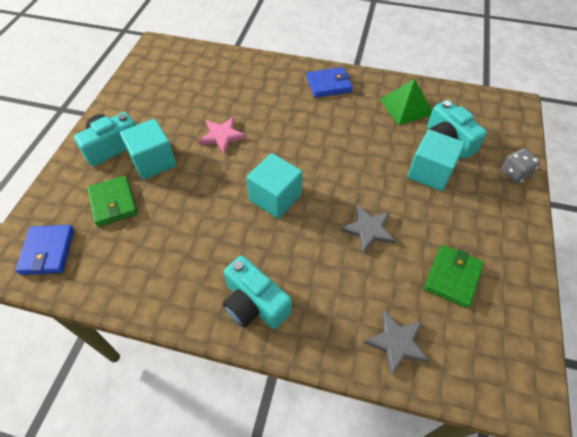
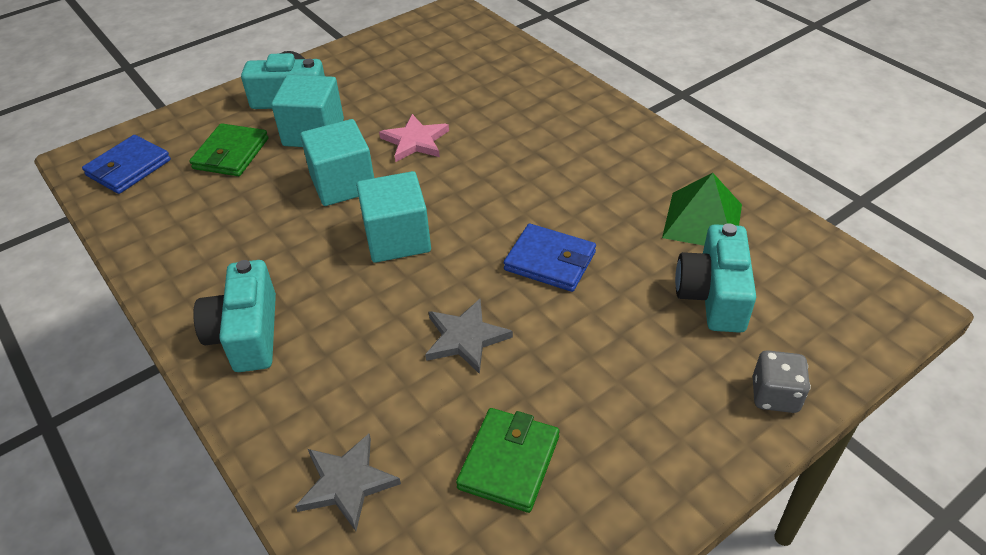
camera: 40 degrees right, 10 degrees down
(329, 84) = (619, 143): blue wallet -> blue wallet (550, 261)
(430, 172) = (636, 320): turquoise cube -> turquoise cube (343, 184)
(452, 277) = (509, 462): green wallet -> green wallet turned 45 degrees counterclockwise

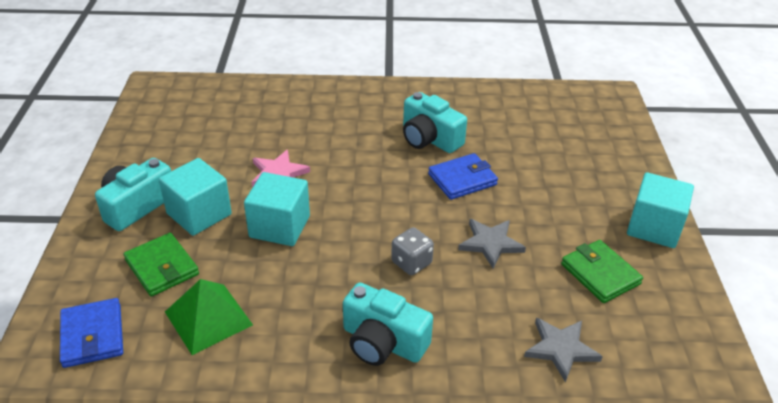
camera: 55 degrees left, 5 degrees down
(397, 238) = (369, 228): turquoise cube -> turquoise cube (654, 227)
(702, 221) = (491, 112): green pyramid -> green pyramid (208, 318)
(713, 295) = (549, 141): turquoise camera -> turquoise camera (429, 139)
(775, 395) = (633, 162): grey dice -> grey dice (411, 263)

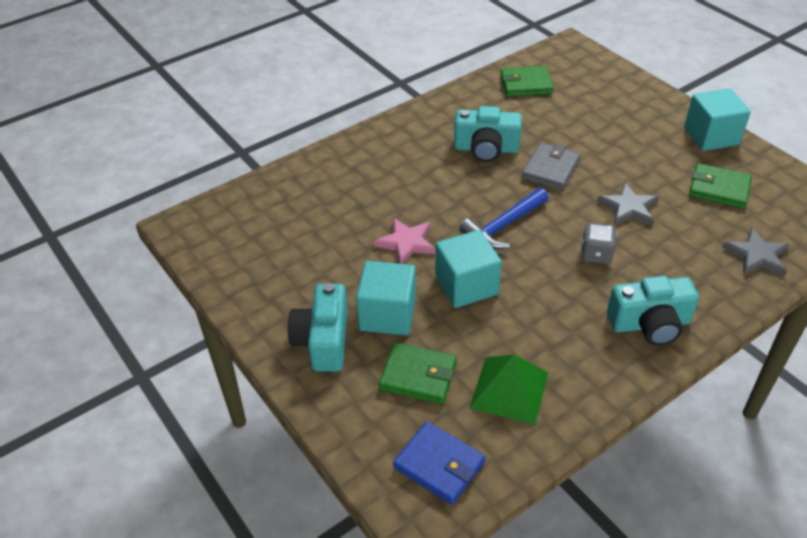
camera: 35 degrees left, 5 degrees up
(366, 200) = (503, 226): none -> blue hammer
(462, 179) = (550, 169): blue wallet -> grey wallet
(529, 107) = (526, 84): none -> green wallet

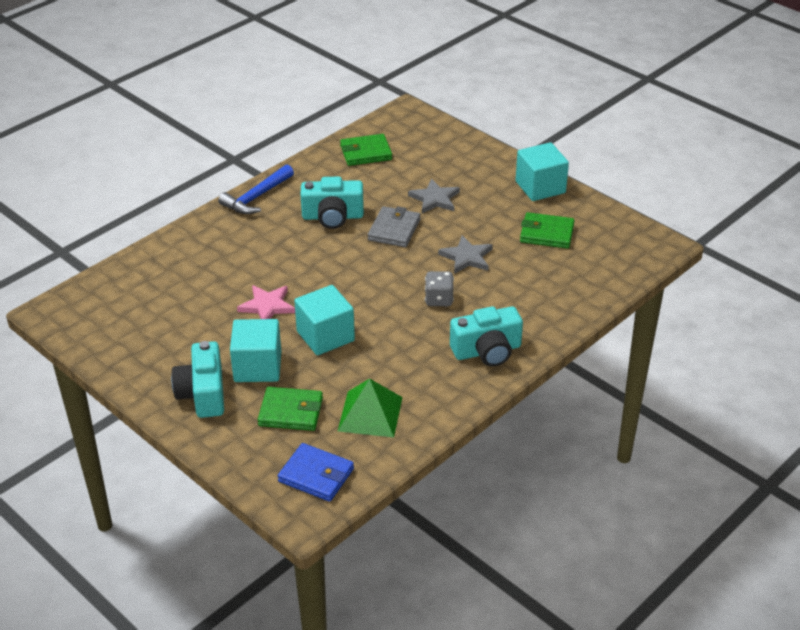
camera: 10 degrees left, 5 degrees down
(503, 226) = (354, 283): blue hammer -> blue hammer (256, 197)
(757, 255) = (578, 287): grey star -> grey star (434, 199)

